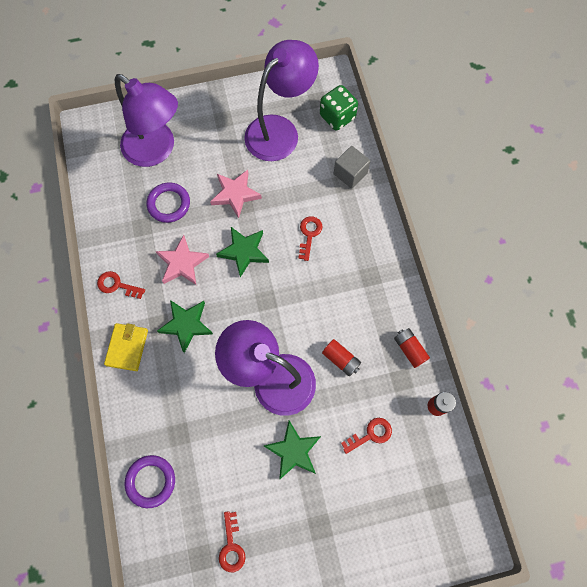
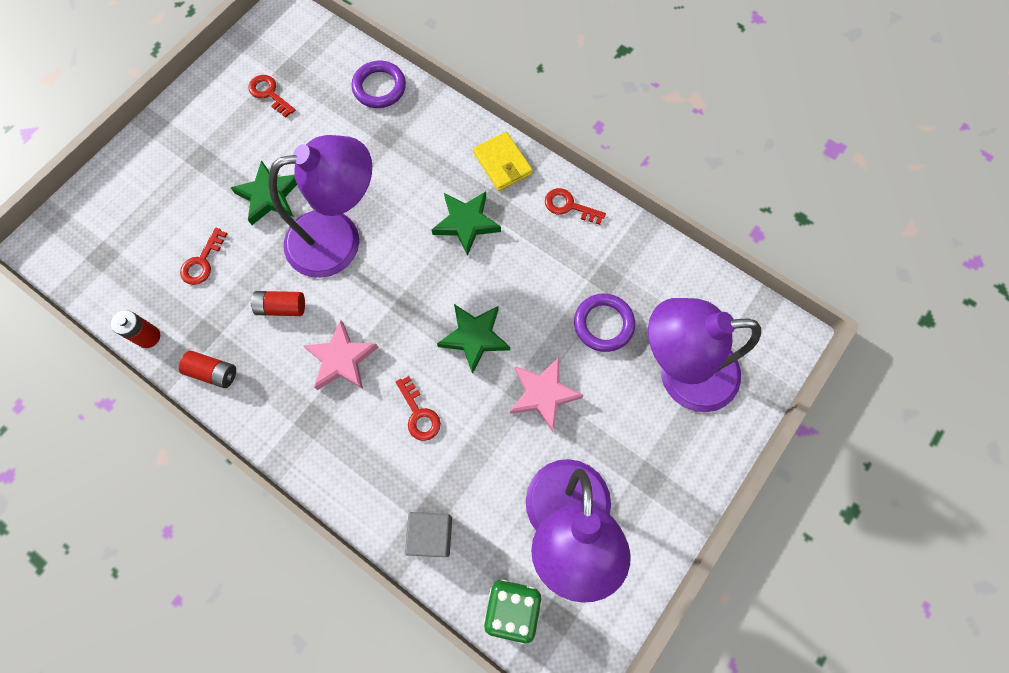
camera: 140 degrees right, 0 degrees up
(117, 285) = (569, 206): red key -> red key turned 135 degrees counterclockwise
(182, 263) = (527, 275): pink star -> pink star (341, 359)

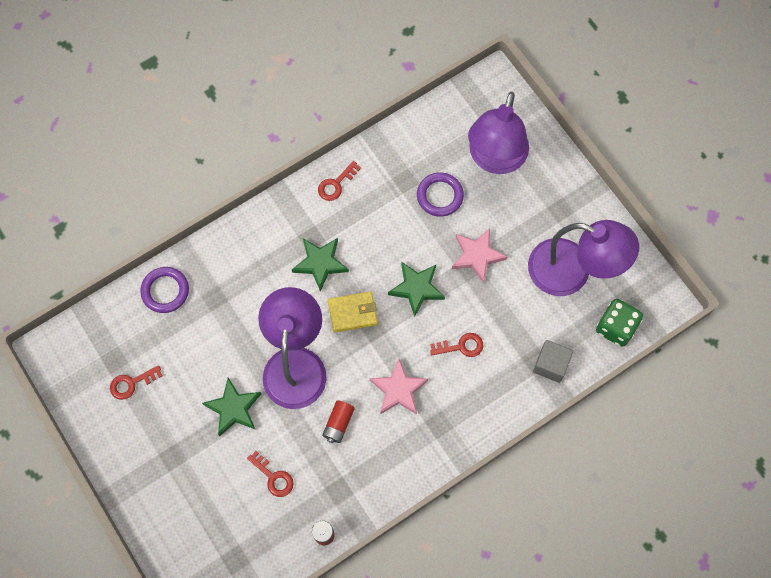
camera: 70 degrees left, 0 degrees up
(213, 372) = (374, 489): red battery -> none
(502, 163) = (279, 219): yellow wallet -> yellow wallet (352, 313)

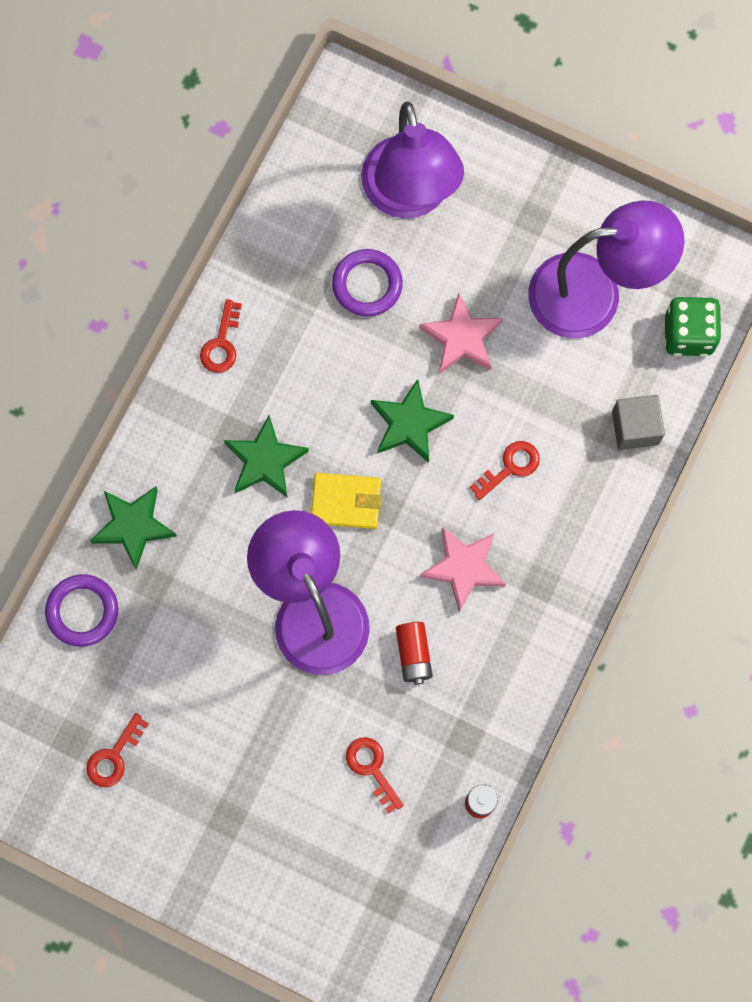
camera: 30 degrees left, 5 degrees up
(233, 408) = (267, 712): green star -> green star (133, 526)
(273, 477) = (372, 769): red key -> red key turned 135 degrees counterclockwise
(352, 313) = (346, 502): yellow wallet -> yellow wallet turned 45 degrees clockwise

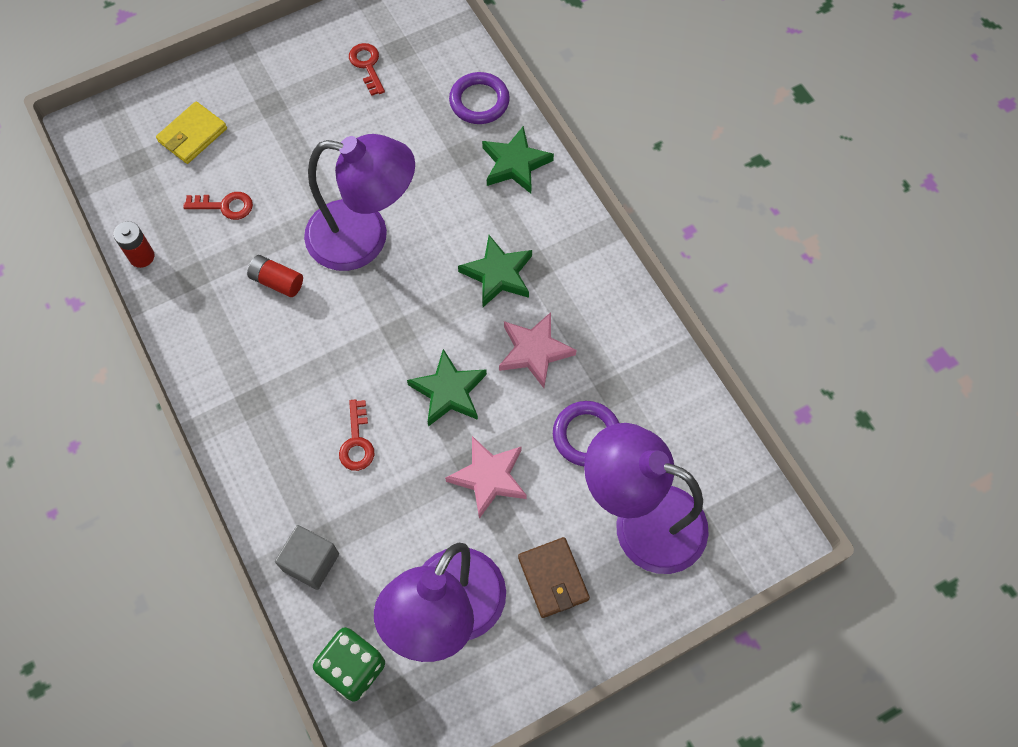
camera: 125 degrees right, 10 degrees down
(222, 343) = (613, 301): red key -> none
(346, 502) = (424, 308): yellow wallet -> yellow wallet (193, 135)
(464, 568) = (309, 356): pink star -> pink star (534, 351)
(507, 233) = (553, 578): none -> brown wallet

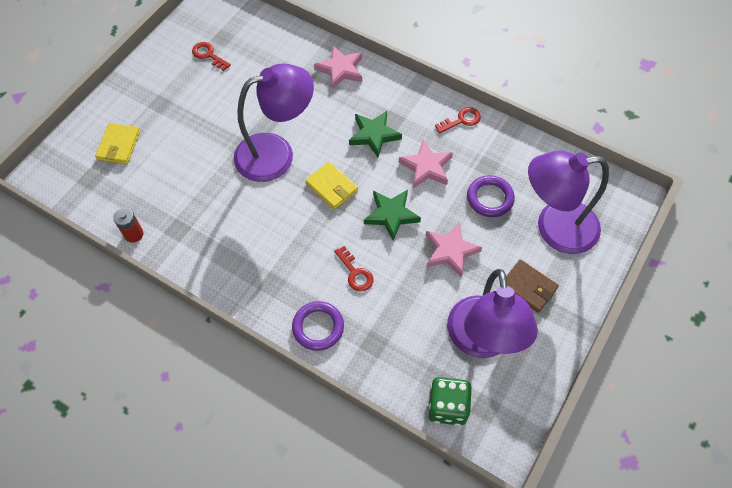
camera: 30 degrees left, 5 degrees down
(224, 206) = (170, 177): red key -> red key (461, 120)
(277, 281) = (237, 205): red battery -> none
(311, 562) = (376, 359): grey cube -> none
(401, 316) = (332, 187): none -> yellow wallet
(479, 101) = (294, 45): purple ring -> purple ring (318, 327)
(515, 164) = (340, 69): green star -> pink star

